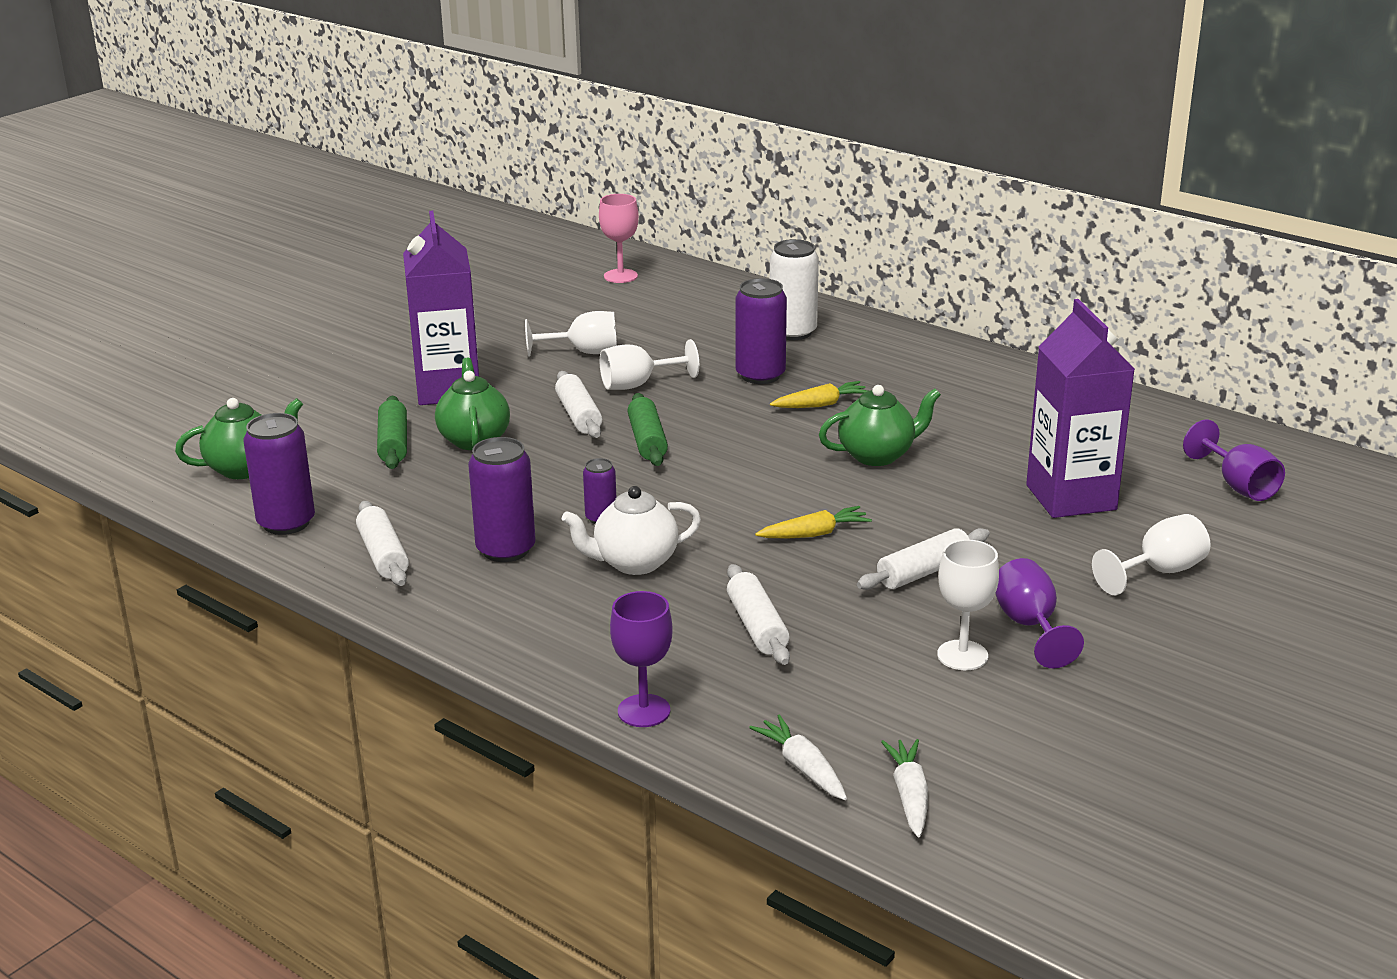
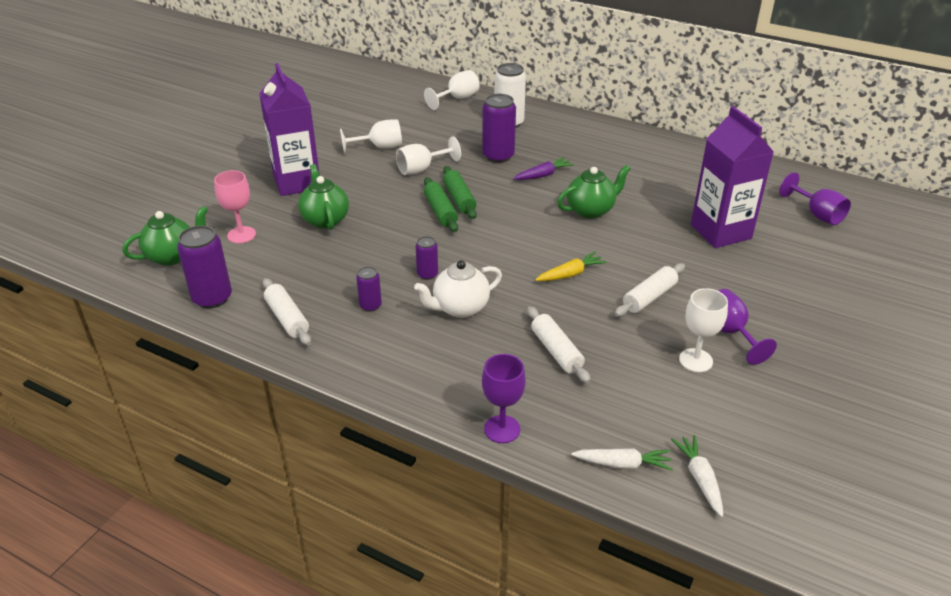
camera: 10 degrees left, 10 degrees up
(393, 443) = (271, 227): green rolling pin -> green rolling pin (459, 199)
(506, 549) = (370, 306): purple can -> purple can, size x0.55
(579, 415) = (390, 195): white rolling pin -> none
(620, 276) = (387, 89): pink goblet -> pink goblet (241, 235)
(802, 767) = (622, 464): white carrot -> white carrot turned 135 degrees clockwise
(820, 405) = (543, 175): yellow carrot -> purple carrot
(1159, 572) = (794, 283): white goblet -> white goblet (457, 99)

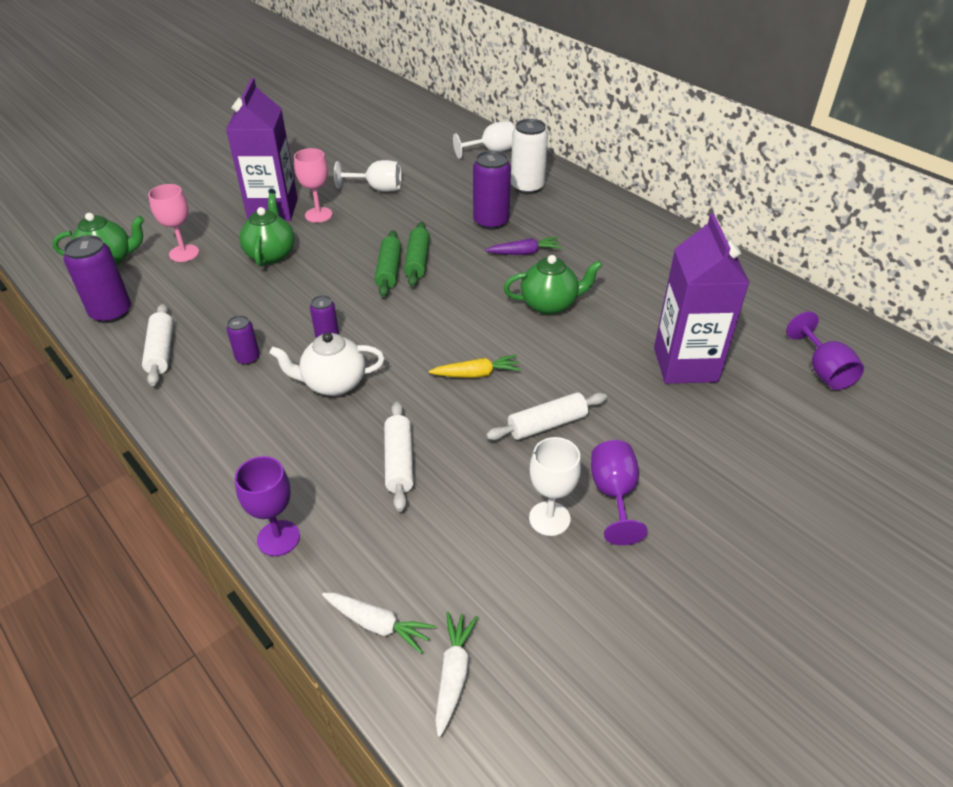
camera: 20 degrees right, 5 degrees up
(343, 179) = (318, 215): none -> pink goblet
(422, 169) = (402, 220): white goblet -> none

